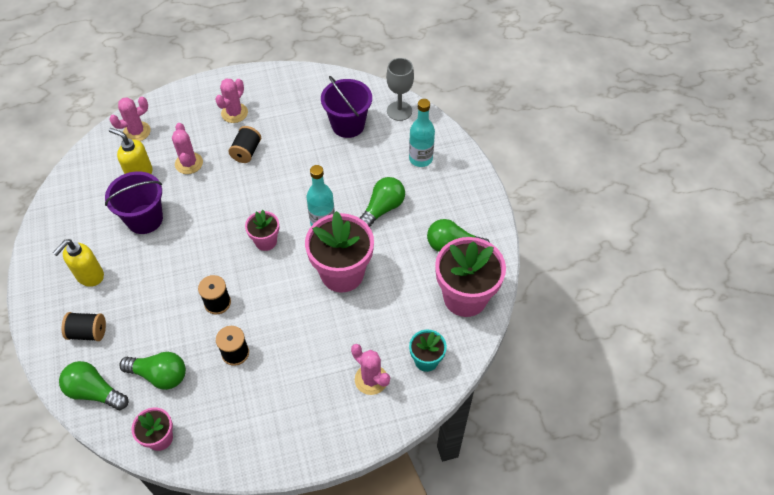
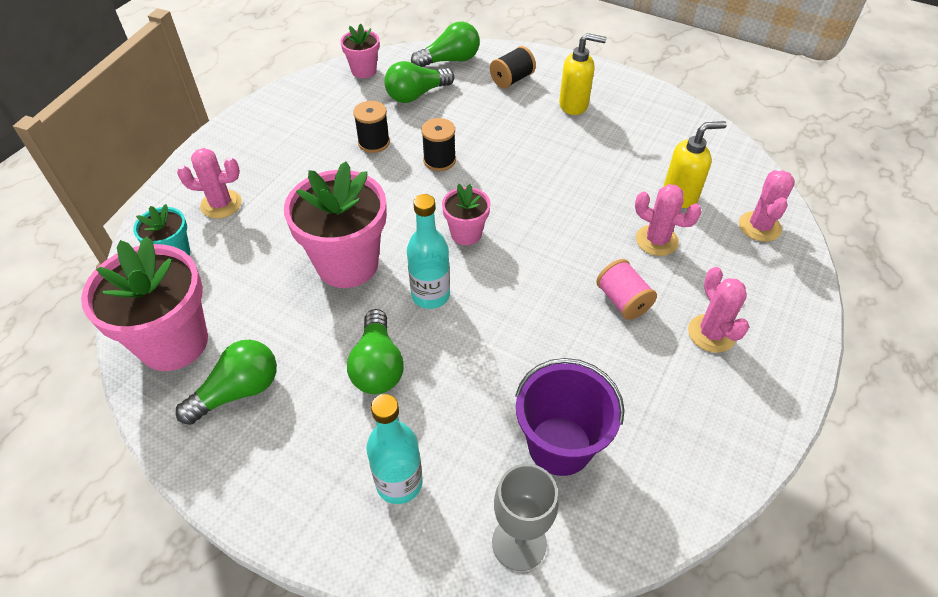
camera: 135 degrees right, 5 degrees down
(89, 276) = (574, 105): yellow soap dispenser -> yellow soap dispenser turned 105 degrees clockwise
(145, 219) = (606, 167): purple bucket -> none
(246, 152) = (622, 301): black spool -> pink spool

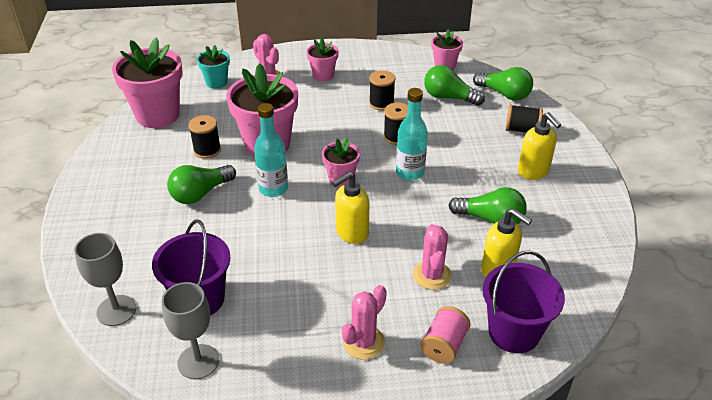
camera: 55 degrees right, 10 degrees down
(238, 391) = (143, 153): green light bulb -> green light bulb (490, 219)
(273, 159) = (323, 75): none -> pink flower pot
(301, 323) = (207, 150): none -> black spool
(399, 483) = (125, 241): turquoise bottle -> turquoise bottle (410, 172)
(555, 267) = (351, 233): none -> yellow soap dispenser
(622, 301) = (351, 280): pink spool -> pink spool (444, 345)
(655, 489) = (198, 361): none -> grey goblet
(759, 226) = (514, 332): pink cactus -> purple bucket

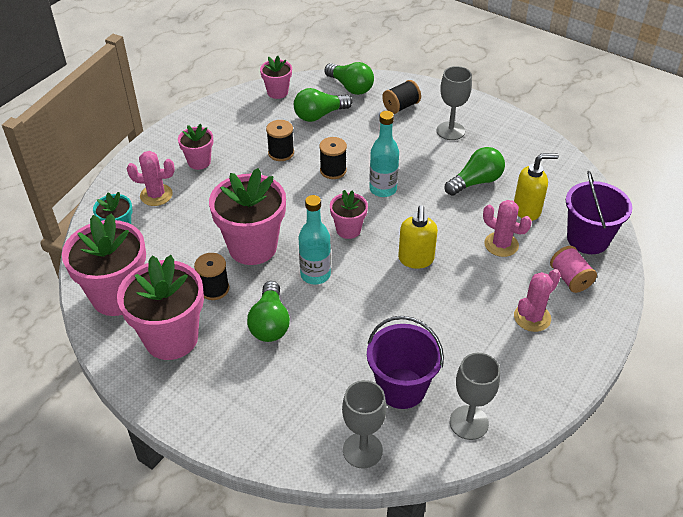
camera: 50 degrees left, 5 degrees up
(142, 158) = (171, 338): none -> pink flower pot
(364, 342) = (532, 317): pink cactus -> pink cactus turned 60 degrees clockwise
(504, 94) = (350, 87): green light bulb -> green light bulb turned 60 degrees clockwise
(533, 171) = (450, 131): yellow soap dispenser -> grey goblet

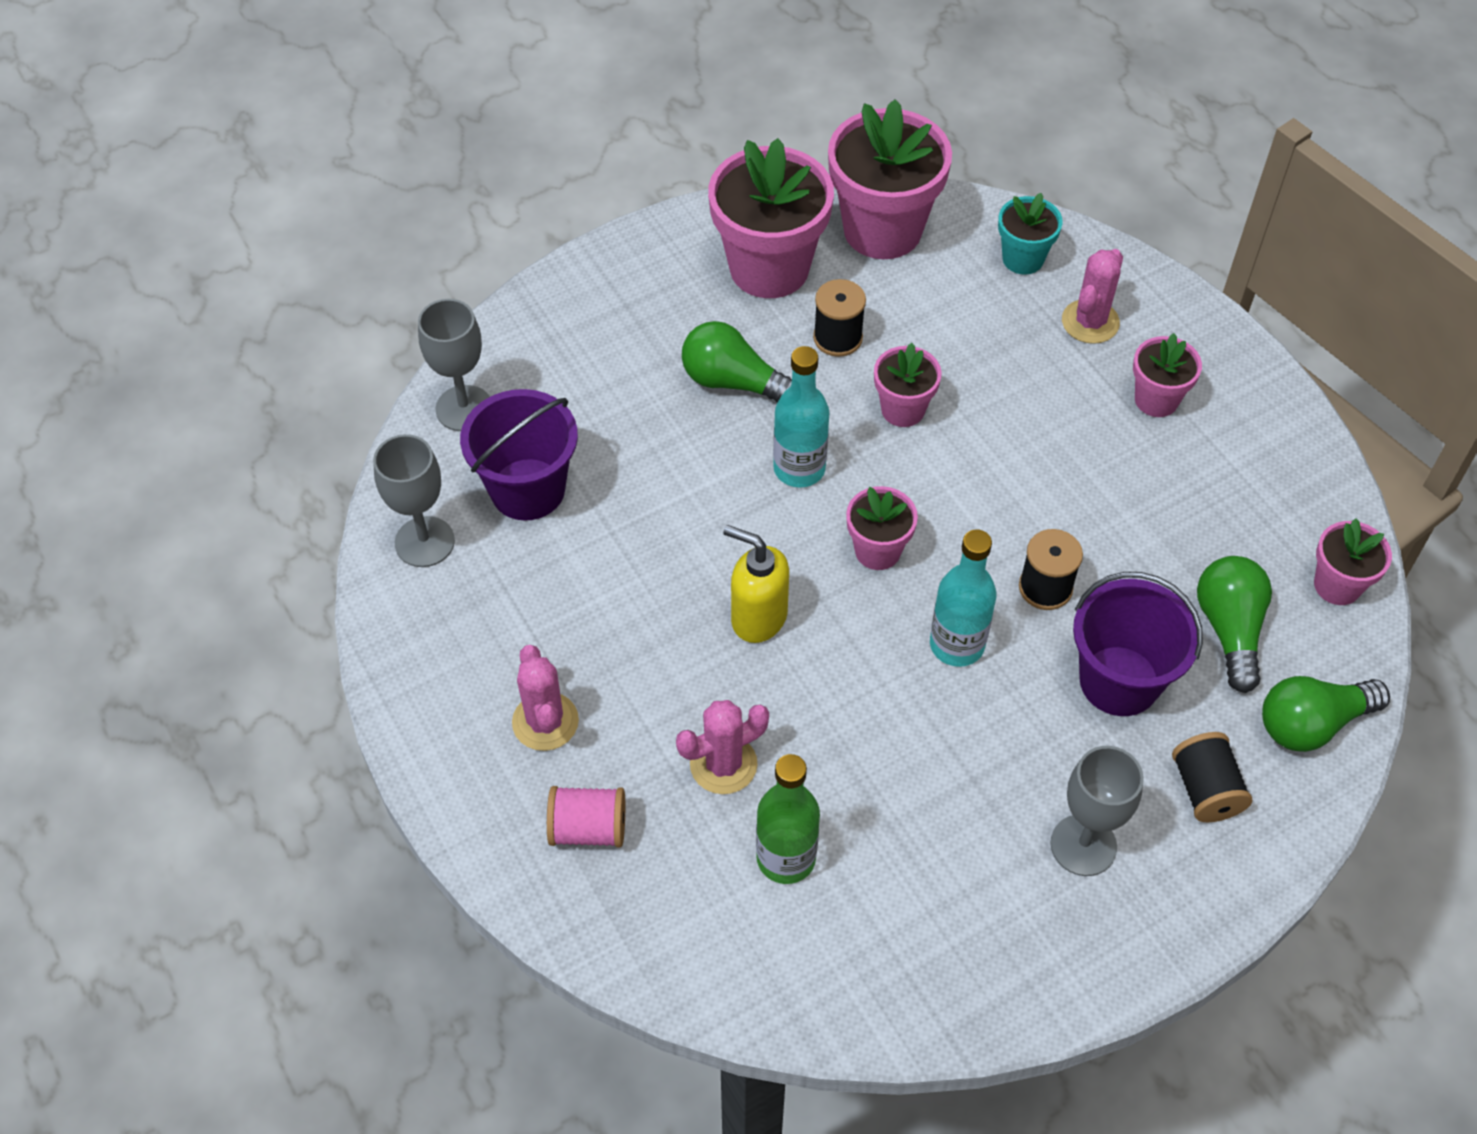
camera: 115 degrees right, 10 degrees up
(252, 247) = (903, 409): pink flower pot -> pink flower pot, size x0.52
(281, 153) = (1132, 525): black spool -> none
(475, 182) = (905, 810): green light bulb -> none
(527, 210) = (786, 858): yellow soap dispenser -> green bottle
(587, 239) = (660, 919): purple bucket -> purple bucket (1119, 681)

